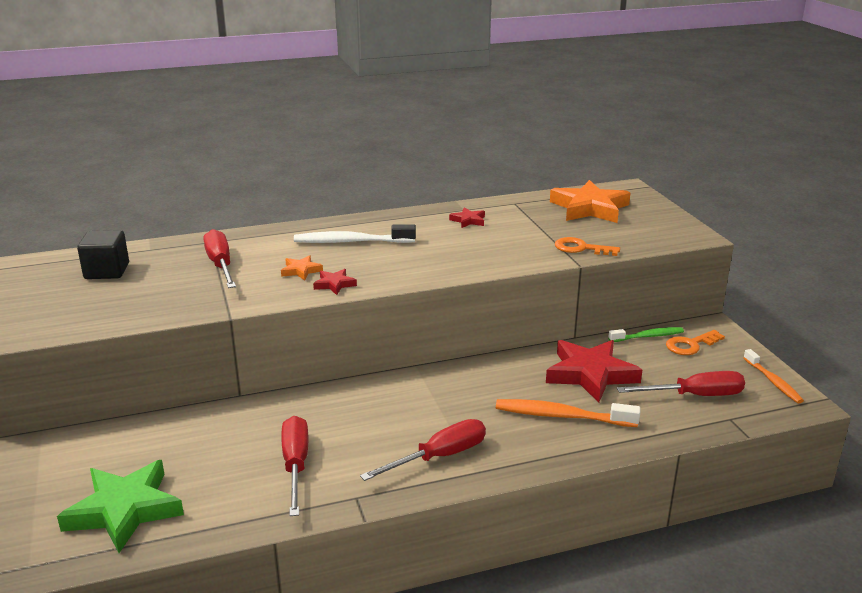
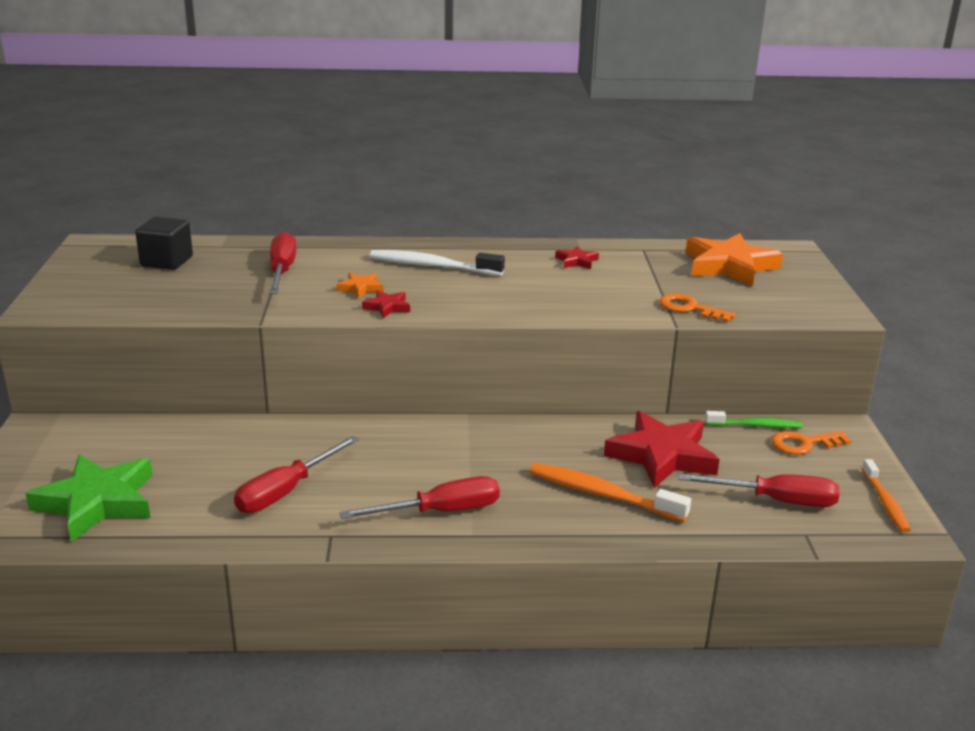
camera: 15 degrees right, 0 degrees up
(296, 465) = (286, 491): red screwdriver -> red screwdriver turned 150 degrees counterclockwise

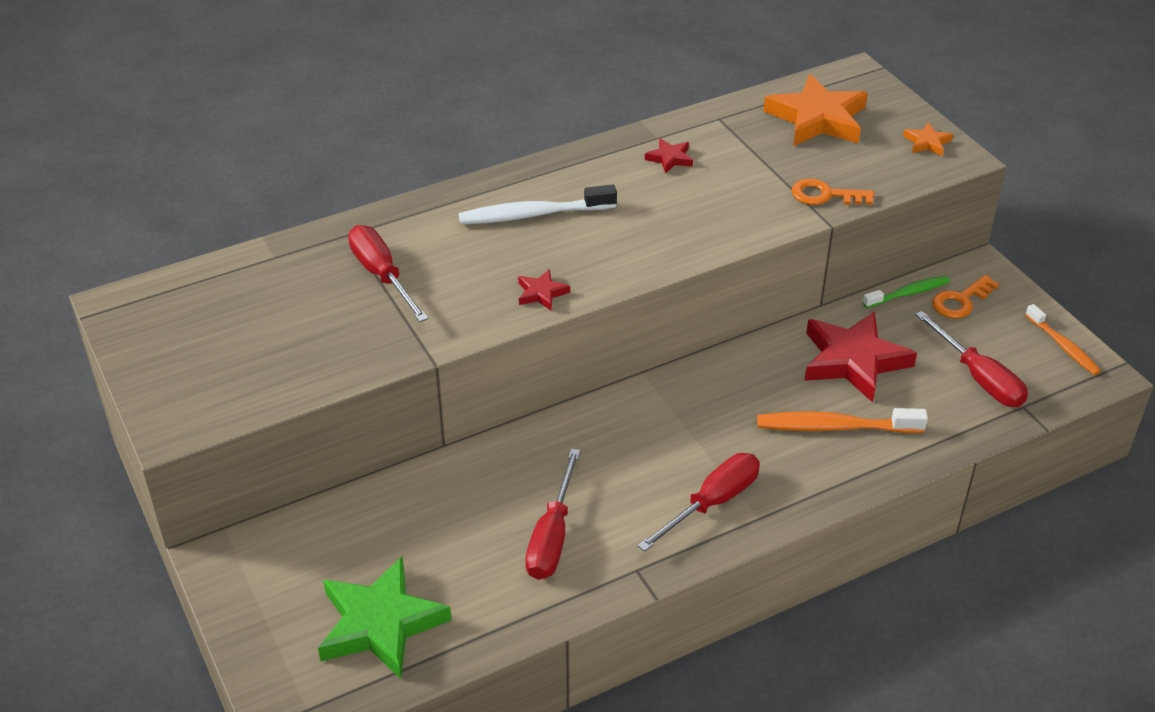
camera: 25 degrees left, 15 degrees up
(167, 261) = (238, 303): black cube -> none
(360, 288) = (489, 274): orange star -> orange star (927, 143)
(775, 500) = (978, 378): red screwdriver -> red screwdriver turned 75 degrees clockwise

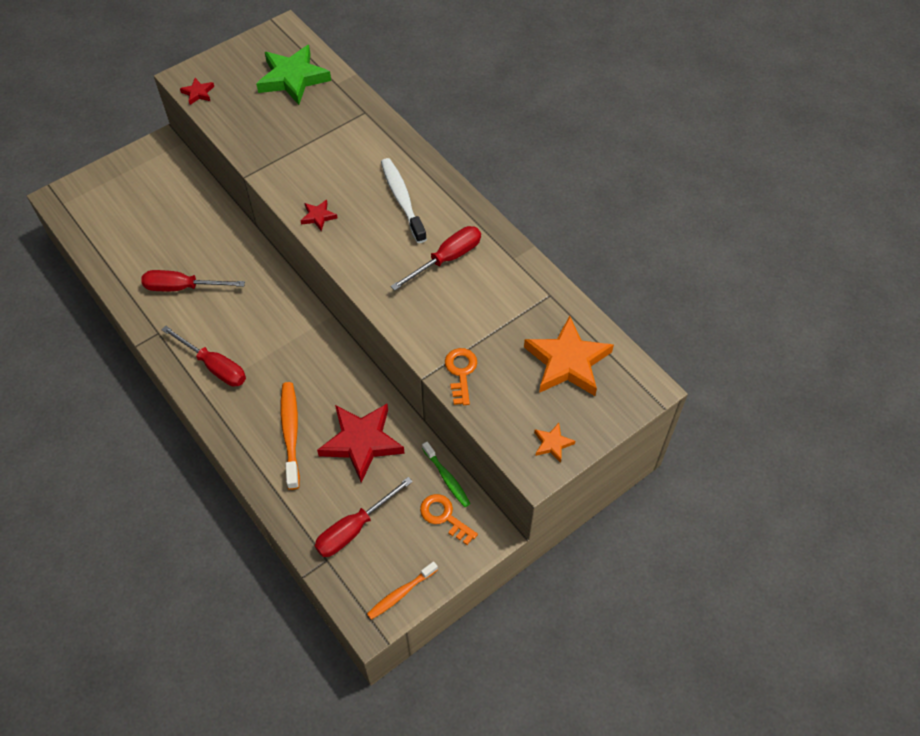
camera: 80 degrees right, 15 degrees up
(380, 624) = (117, 221): green star -> green star (293, 78)
(382, 275) = (325, 136): red screwdriver -> red screwdriver (447, 259)
(670, 158) = (487, 269): red star -> red star (198, 93)

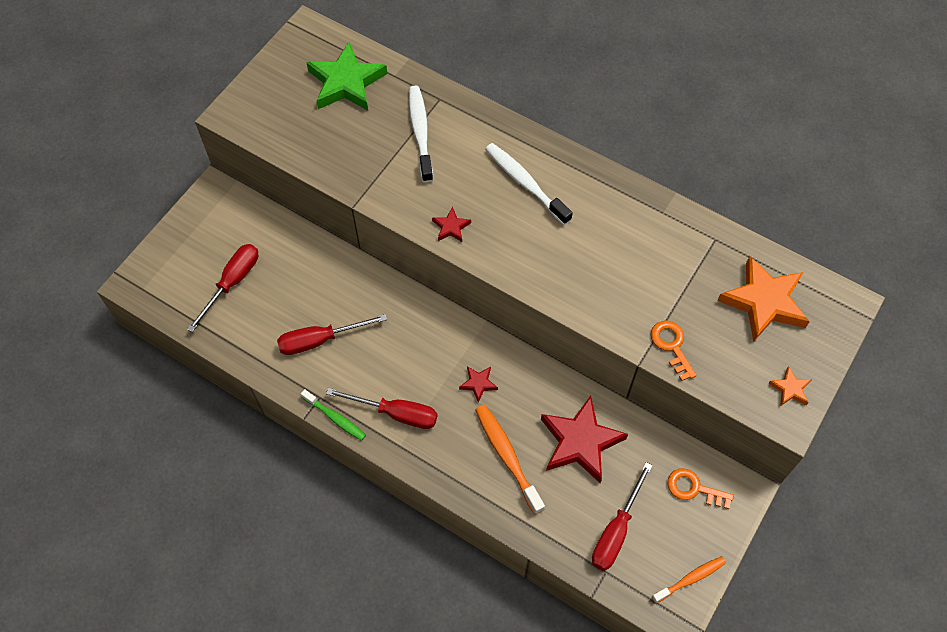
camera: 20 degrees left, 5 degrees up
(198, 93) = (254, 127): red star -> red star (478, 383)
(334, 134) = (420, 132): none -> white toothbrush
(400, 593) = (690, 579): orange toothbrush -> orange toothbrush turned 150 degrees counterclockwise
(447, 259) = (600, 233): red screwdriver -> red screwdriver (232, 282)
(447, 478) = (678, 449): green toothbrush -> green toothbrush (335, 418)

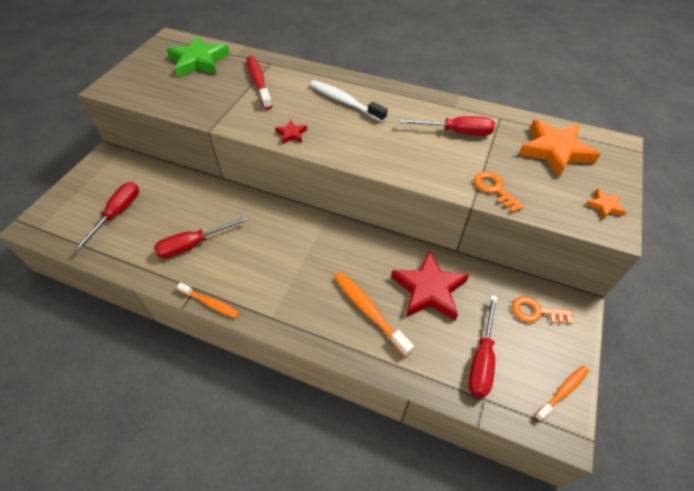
camera: 10 degrees left, 10 degrees down
(335, 418) = (210, 303): green toothbrush -> orange toothbrush
(396, 413) = (265, 291): red screwdriver -> red screwdriver (456, 132)
(420, 132) = (258, 82): white toothbrush -> red toothbrush
(478, 383) = (332, 258): red star -> none

